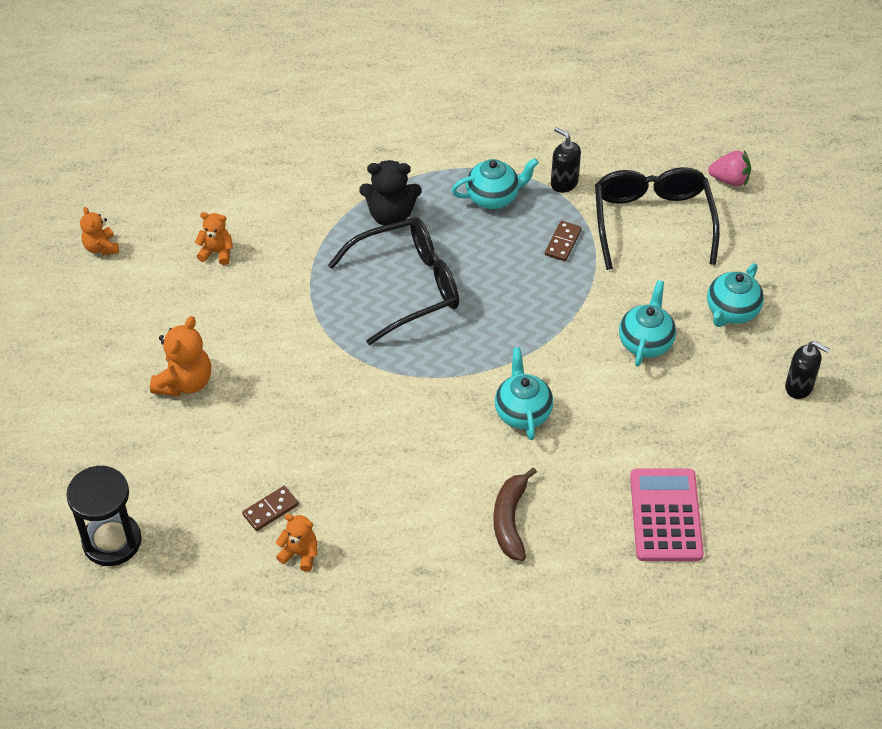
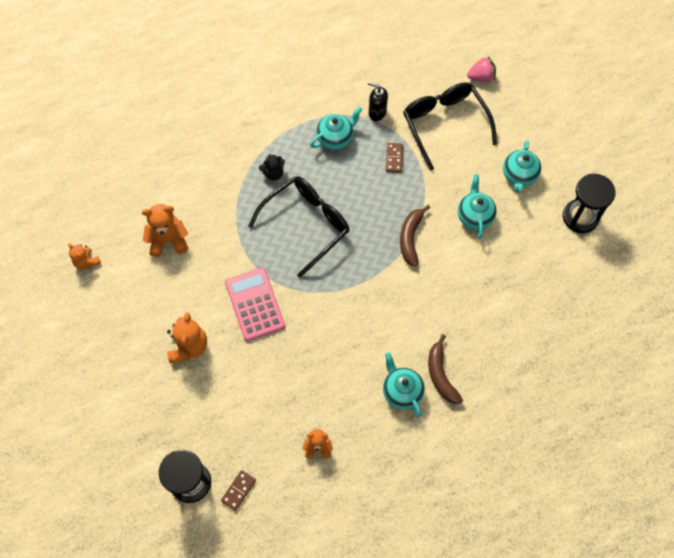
camera: 20 degrees left, 15 degrees up
(217, 252) = (168, 240): orange teddy bear -> orange teddy bear, size x1.61
(270, 510) = (285, 422): brown domino -> brown domino (238, 490)
(390, 215) = (273, 173): black teddy bear -> black teddy bear, size x0.62
(522, 412) = (417, 293): turquoise teapot -> turquoise teapot (401, 391)
(543, 343) = (410, 238): none -> brown banana
(666, 515) = (534, 337): pink calculator -> pink calculator (255, 304)
(799, 387) = (580, 217): black soap dispenser -> black hourglass

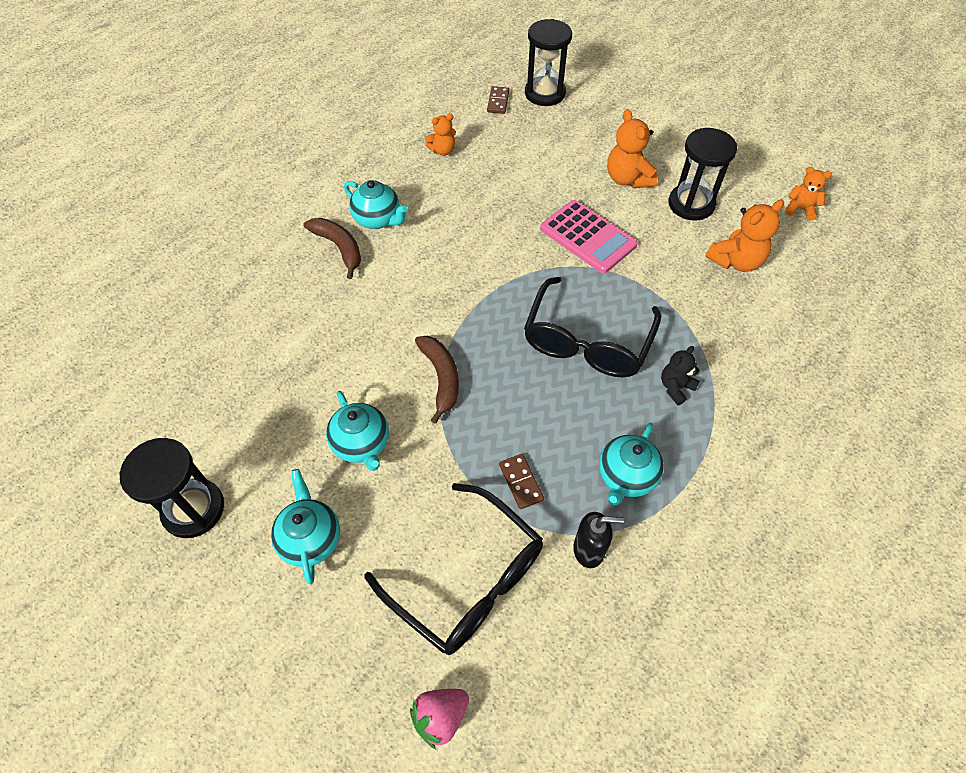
camera: 155 degrees right, 10 degrees down
(160, 301) = (691, 204): none -> black hourglass

